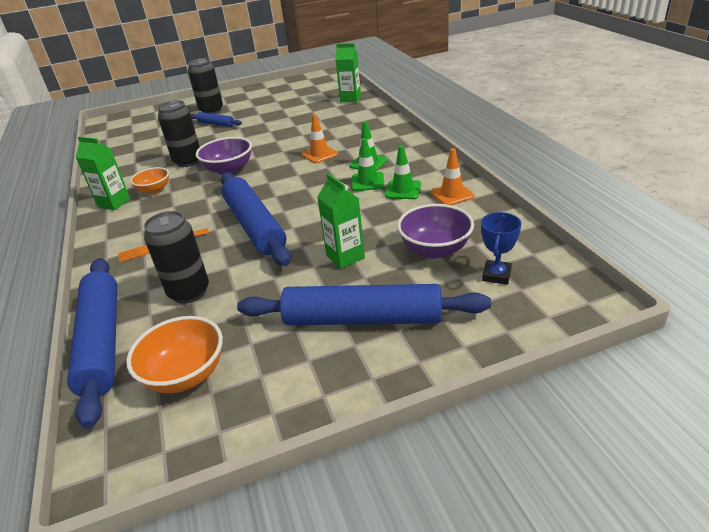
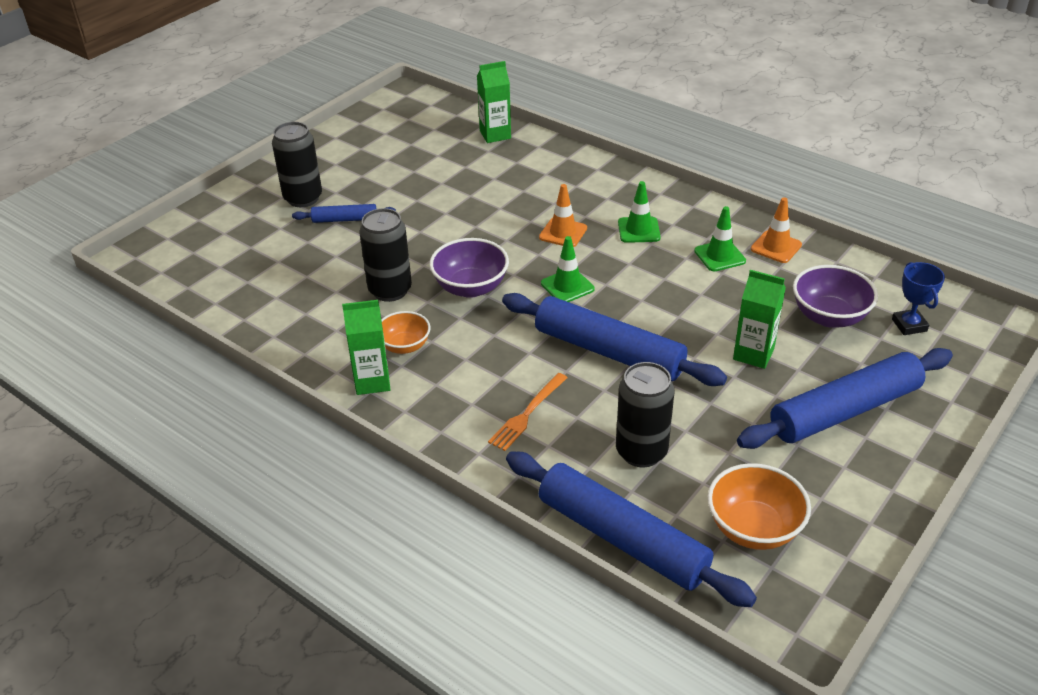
camera: 35 degrees left, 5 degrees up
(368, 182) = (668, 256): green traffic cone -> green traffic cone (567, 286)

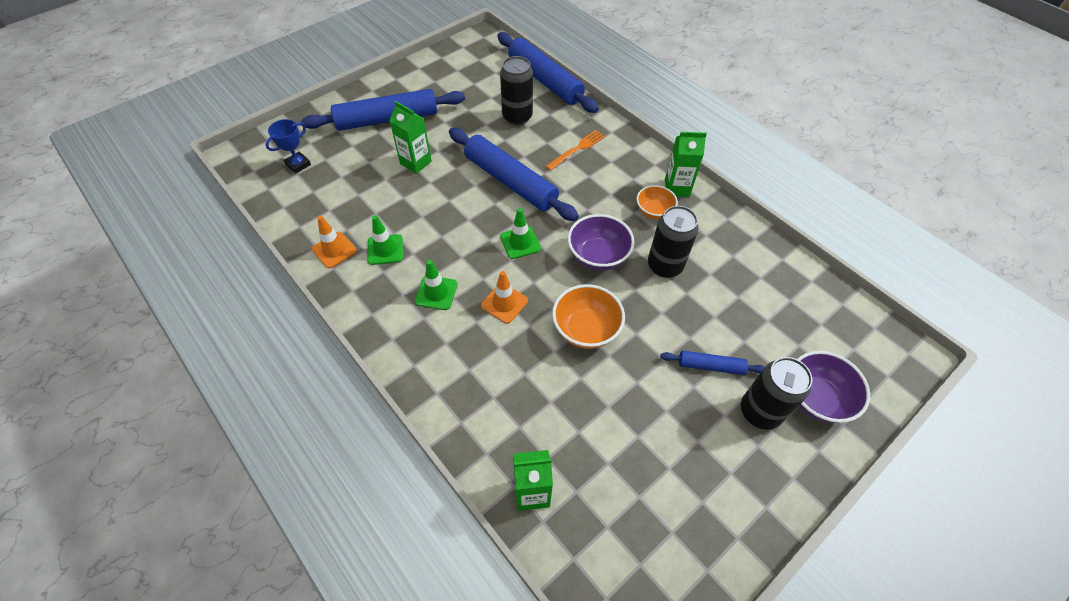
camera: 170 degrees left, 15 degrees up
(753, 528) = (477, 74): orange bowl -> orange bowl (586, 329)
(829, 316) = (345, 180): purple bowl -> purple bowl (816, 398)
(909, 325) = (298, 164): blue trophy -> blue trophy turned 45 degrees clockwise

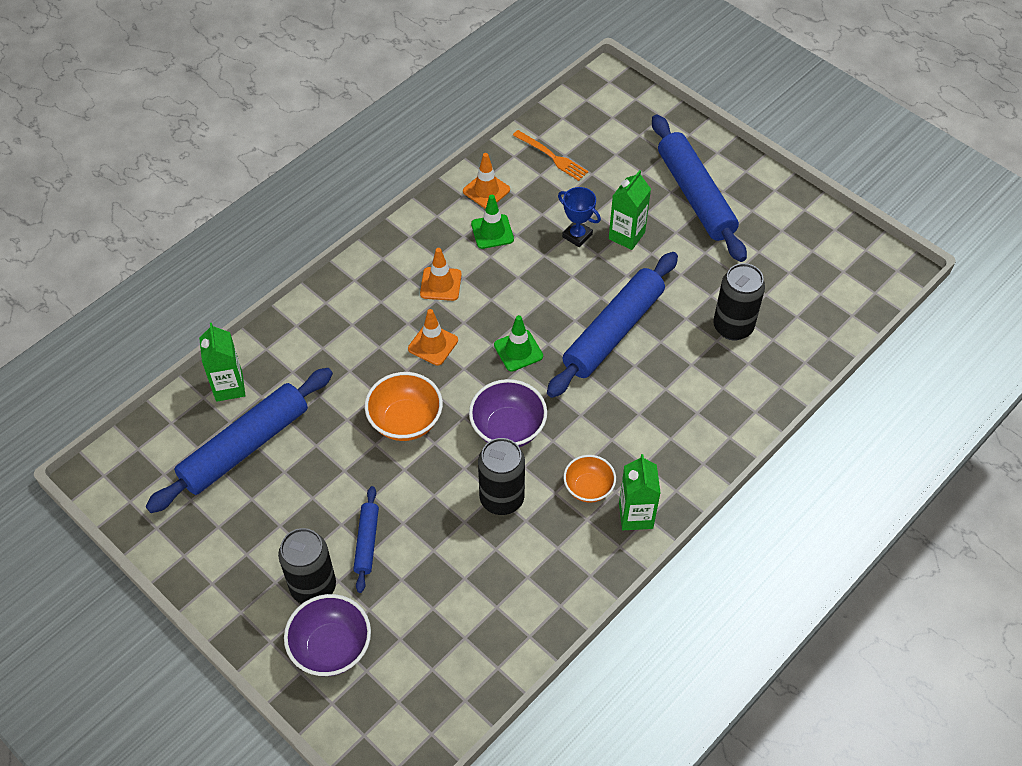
camera: 85 degrees right, 0 degrees up
(298, 164) = (602, 133): blue trophy -> blue trophy (577, 235)
(436, 293) = (440, 284): green traffic cone -> orange traffic cone
(545, 80) = (819, 352): blue rolling pin -> blue rolling pin (245, 447)
(577, 149) = (685, 398): orange fork -> orange fork (552, 156)

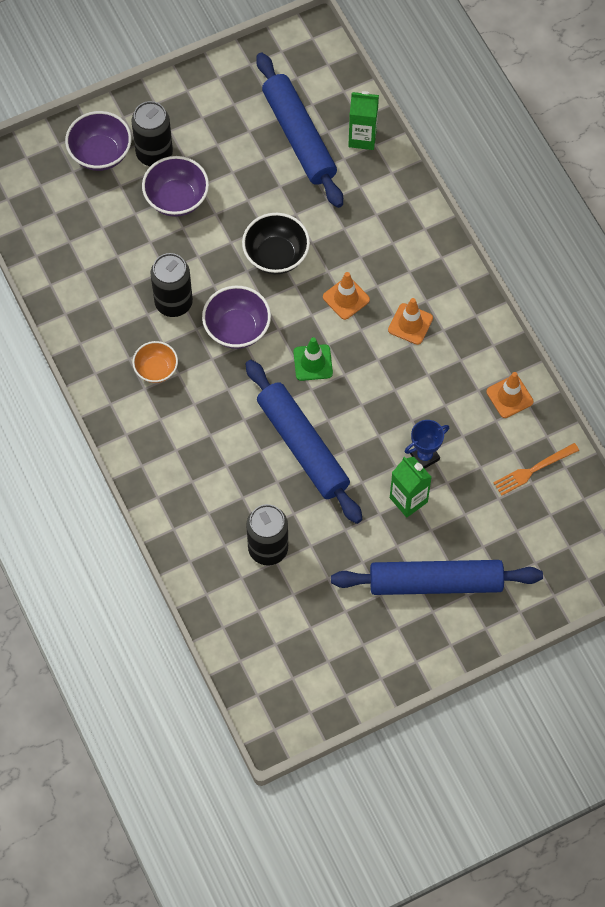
camera: 110 degrees right, 10 degrees up
(367, 542) = (176, 199): blue rolling pin -> purple bowl
(405, 421) = (276, 255): orange bowl -> black bowl
(492, 232) = (456, 385): green traffic cone -> none
(635, 515) = (116, 395): green carton -> none

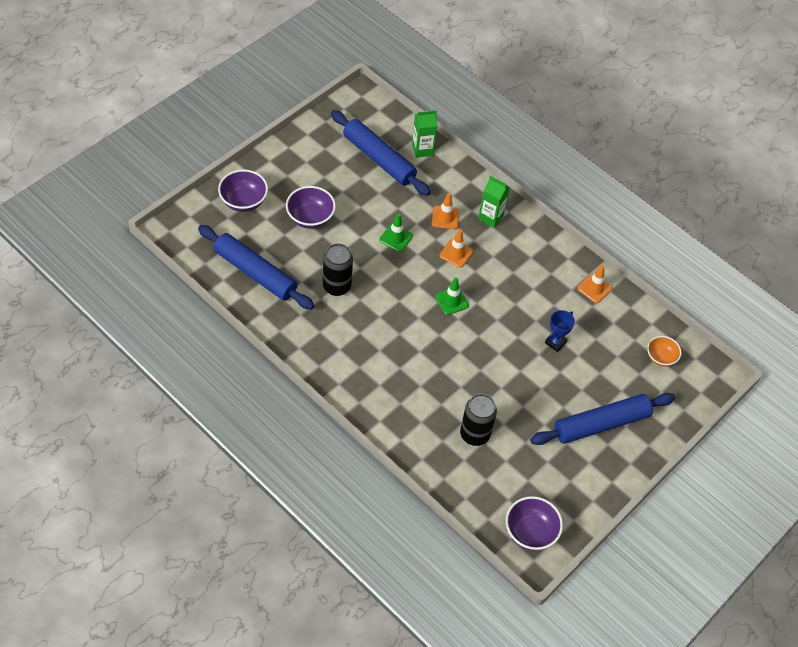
camera: 25 degrees left, 10 degrees down
(154, 154) = (282, 193): black can -> none
(156, 369) = (342, 334): orange bowl -> orange bowl (661, 357)
(237, 329) = (389, 292): purple bowl -> purple bowl (530, 532)
(276, 255) = (396, 238): black bowl -> green traffic cone
(302, 446) = (469, 358): blue rolling pin -> blue rolling pin (255, 273)
(408, 500) = (557, 374): green carton -> green carton (490, 217)
(410, 324) = (507, 259): orange traffic cone -> orange traffic cone (445, 218)
(533, 469) = (632, 331): orange fork -> none

